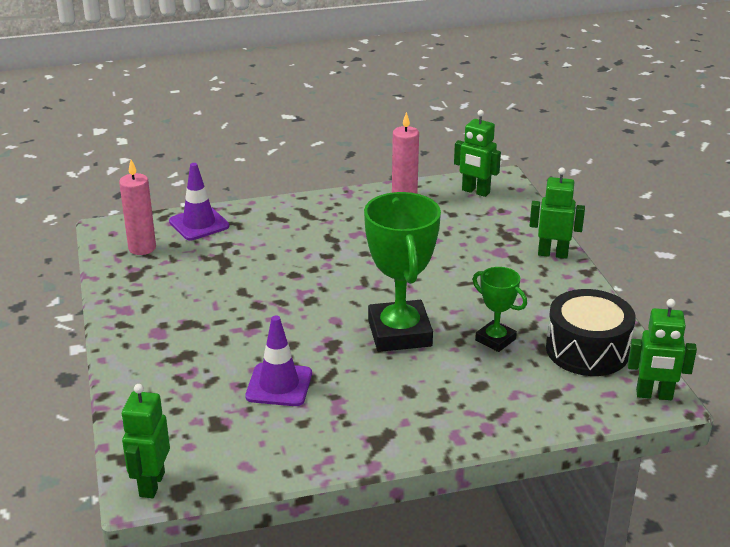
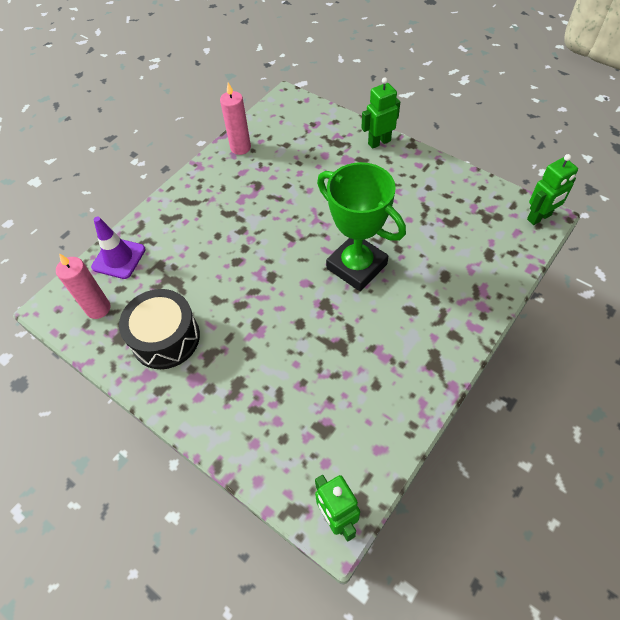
camera: 35 degrees left, 25 degrees up
(279, 385) = (328, 364): purple traffic cone -> none
(475, 191) = (281, 117): green robot -> none
(495, 340) = (417, 233): green trophy -> none
(587, 350) = (473, 207): black drum -> black drum (165, 338)

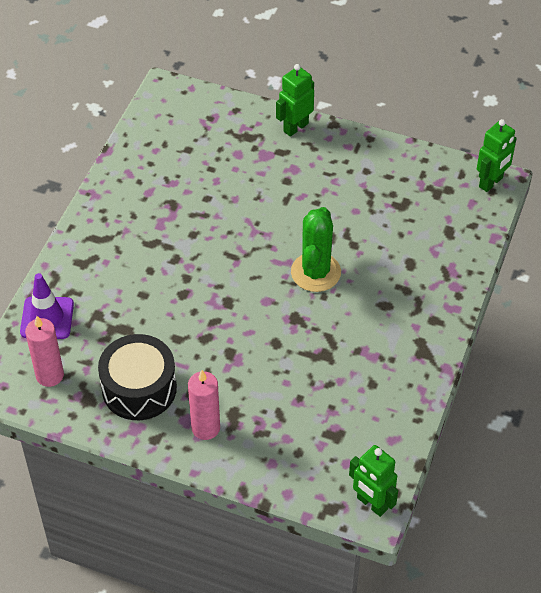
camera: 20 degrees left, 5 degrees down
(240, 148) = (135, 163): pink candle -> pink candle (205, 428)
(356, 266) = (315, 272): green trophy -> green cactus

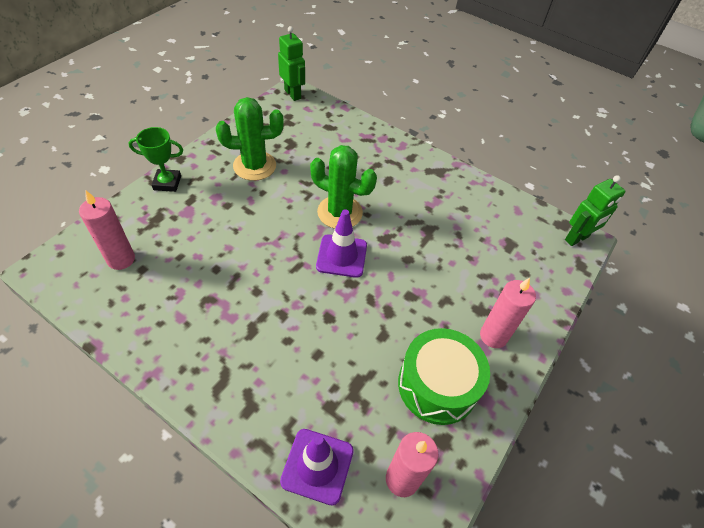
camera: 80 degrees left, 0 degrees up
(139, 388) = (437, 385): black drum -> green drum
(192, 132) = (121, 259): none -> pink candle
(258, 287) = (341, 256): none -> purple traffic cone
(295, 127) = (167, 183): green robot -> green trophy
(351, 185) = (254, 166): none -> green cactus

